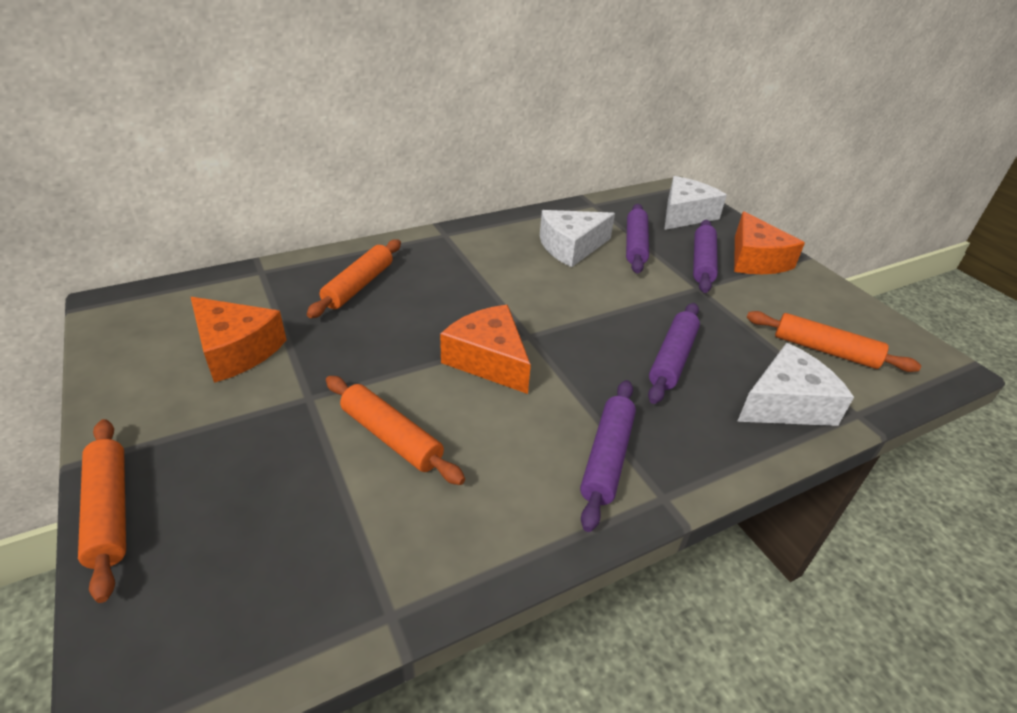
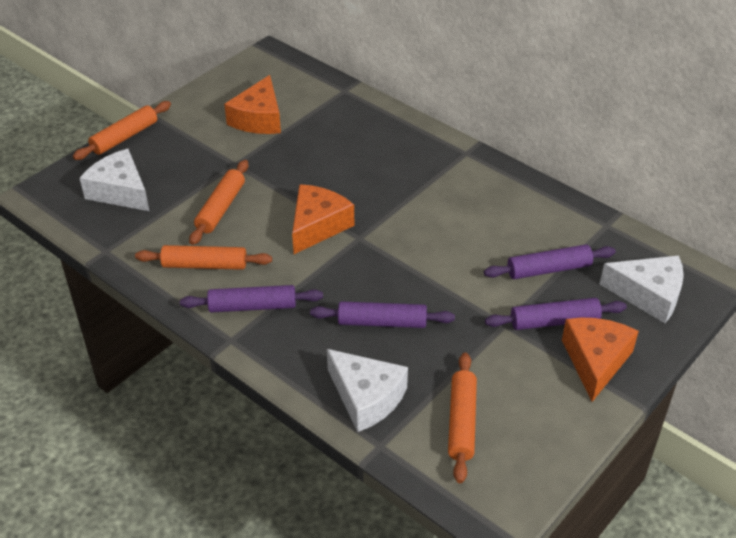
camera: 70 degrees right, 5 degrees up
(358, 285) = (360, 137): orange rolling pin -> orange rolling pin (205, 265)
(571, 247) = (508, 229): white cheese -> white cheese (120, 191)
(755, 259) = (595, 361): orange cheese -> orange cheese turned 135 degrees clockwise

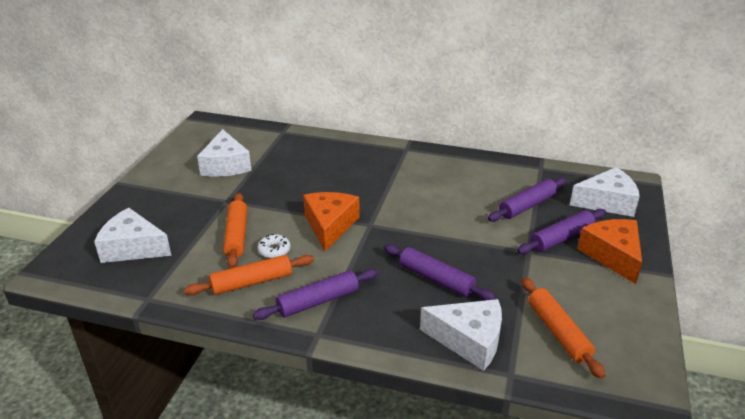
camera: 25 degrees left, 10 degrees down
(125, 137) = (111, 206): orange rolling pin -> none
(246, 237) = (274, 250): none -> white donut
(259, 119) = (226, 165): orange cheese -> white cheese
(382, 322) = (436, 279): purple rolling pin -> purple rolling pin turned 60 degrees clockwise

